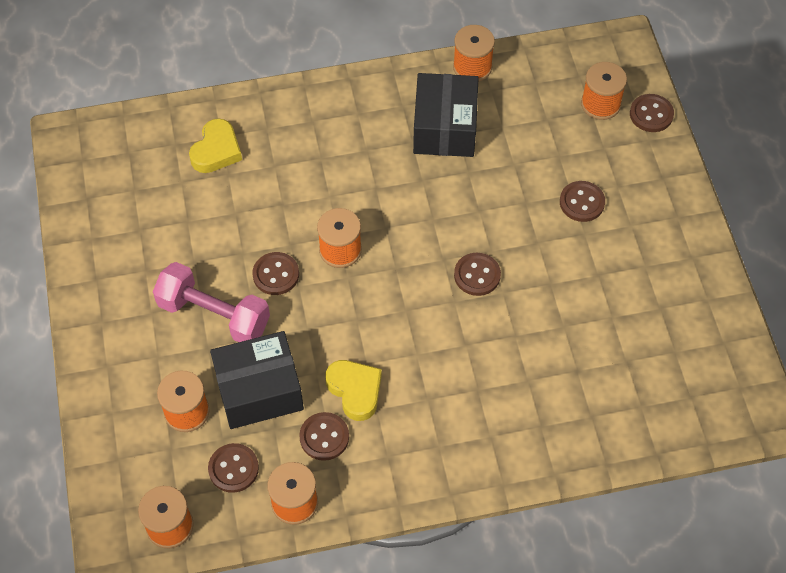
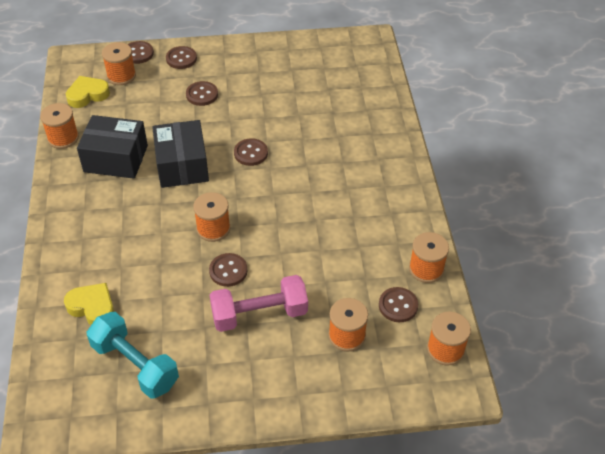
camera: 85 degrees left, 10 degrees down
(143, 204) = (135, 365): none -> turquoise dumbbell
(214, 315) = (259, 314): pink dumbbell -> pink dumbbell turned 45 degrees clockwise
(259, 390) = (332, 286): black box -> black box (182, 165)
(324, 437) = (374, 248): brown button -> brown button (181, 59)
(355, 390) = (337, 228): yellow heart -> yellow heart (87, 95)

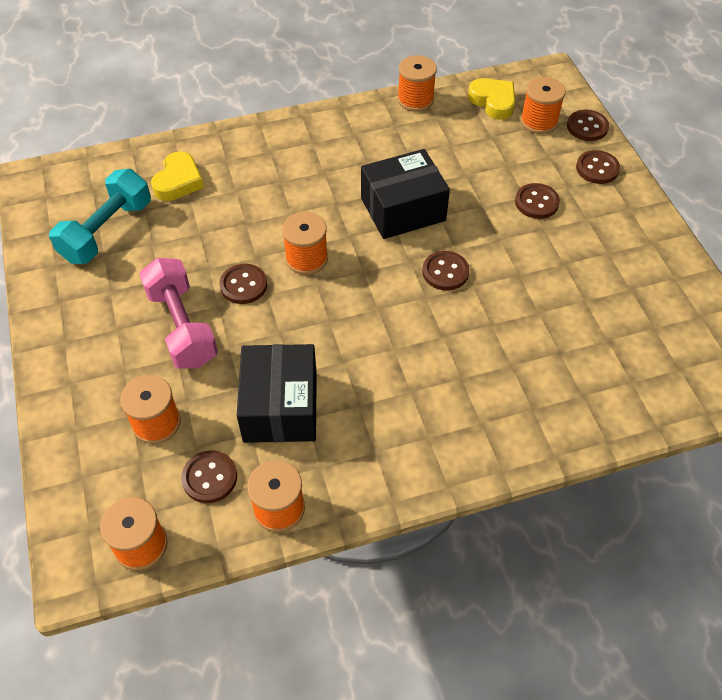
camera: 80 degrees right, 5 degrees up
(116, 158) = (396, 149): black box -> black box (280, 407)

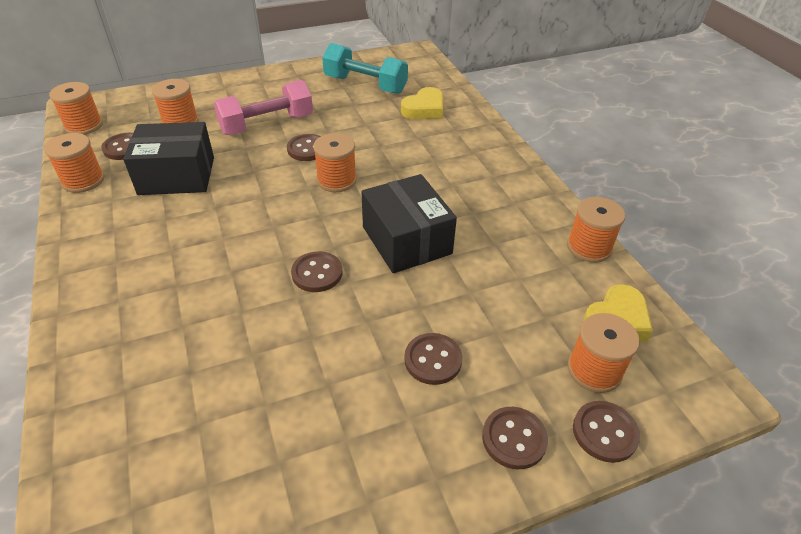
camera: 85 degrees right, 10 degrees down
(178, 181) = (424, 109): yellow heart -> yellow heart turned 60 degrees counterclockwise

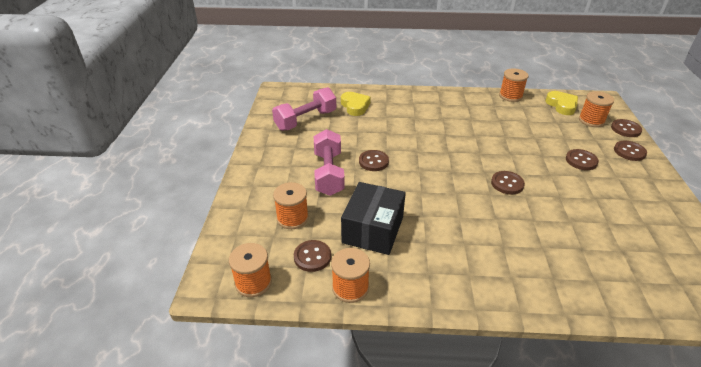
camera: 65 degrees left, 5 degrees down
(336, 180) = (417, 157): orange spool -> none
(365, 85) = (306, 120): turquoise dumbbell -> pink dumbbell
(407, 240) = (487, 146): black box -> none

